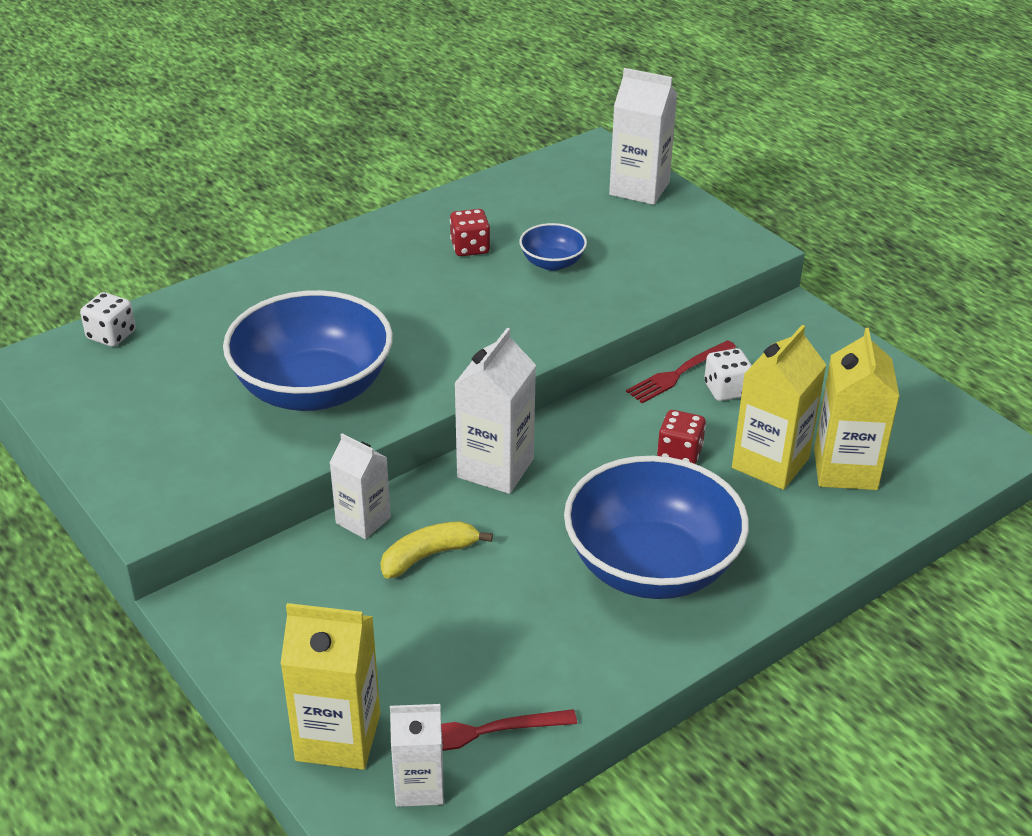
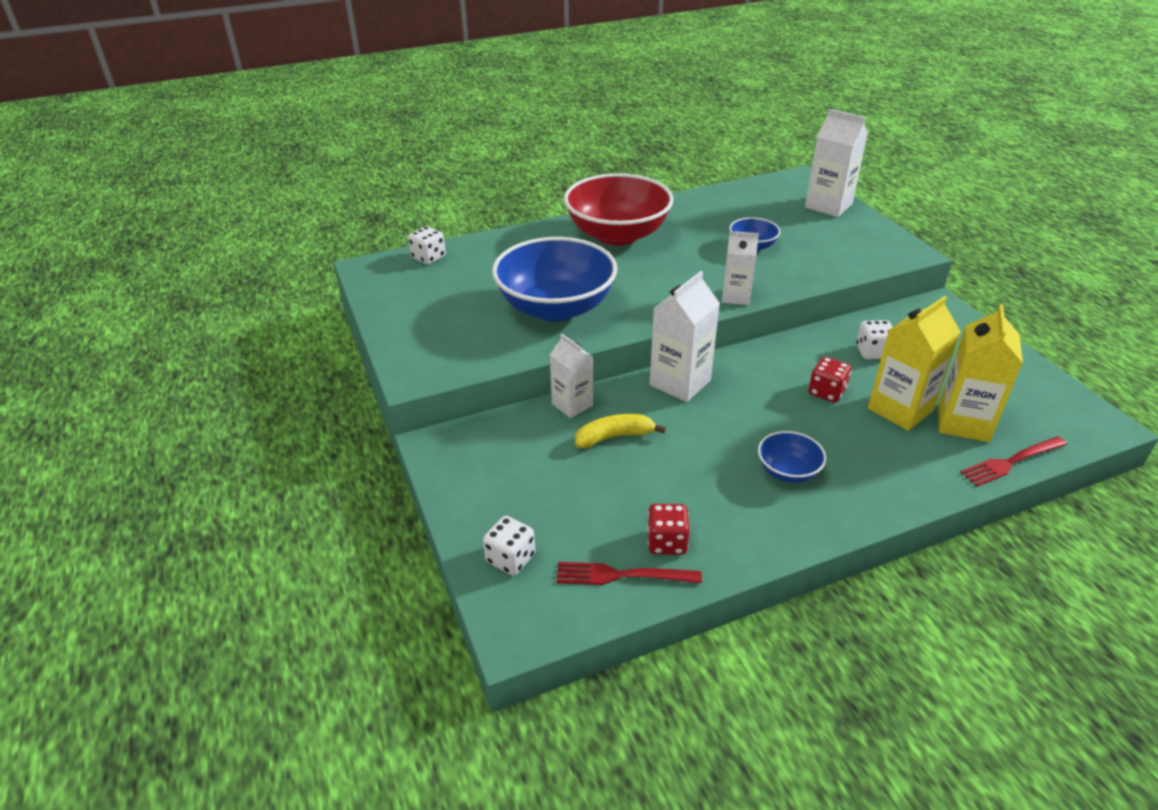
camera: 15 degrees right, 0 degrees up
(338, 737) = (510, 558): yellow carton -> white dice
(369, 267) = (617, 235): none -> red bowl
(419, 786) = (563, 608): white carton -> white carton (736, 297)
(470, 248) = (693, 230): red dice -> red dice (667, 542)
(651, 566) = (788, 471): blue bowl -> blue bowl, size x0.46
(678, 374) = (836, 336): red fork -> red fork (1011, 462)

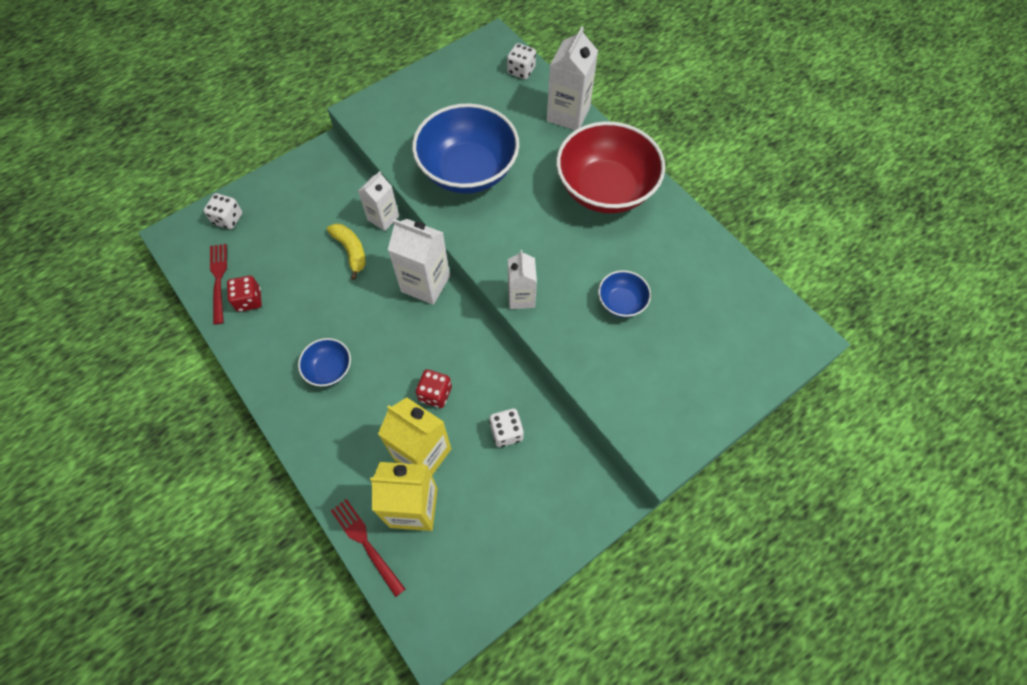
camera: 75 degrees right, 25 degrees up
(828, 206) = (744, 370): white carton -> white carton (568, 114)

